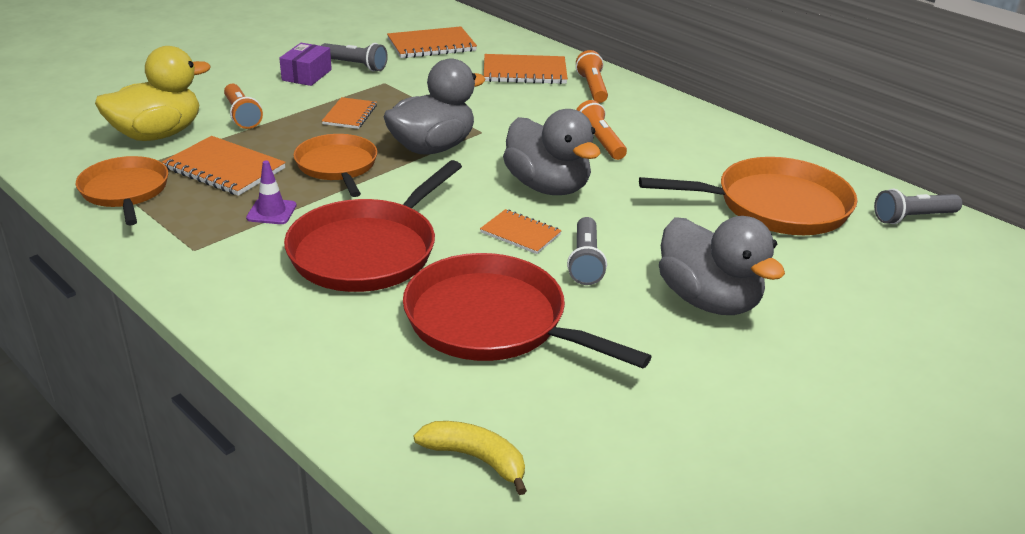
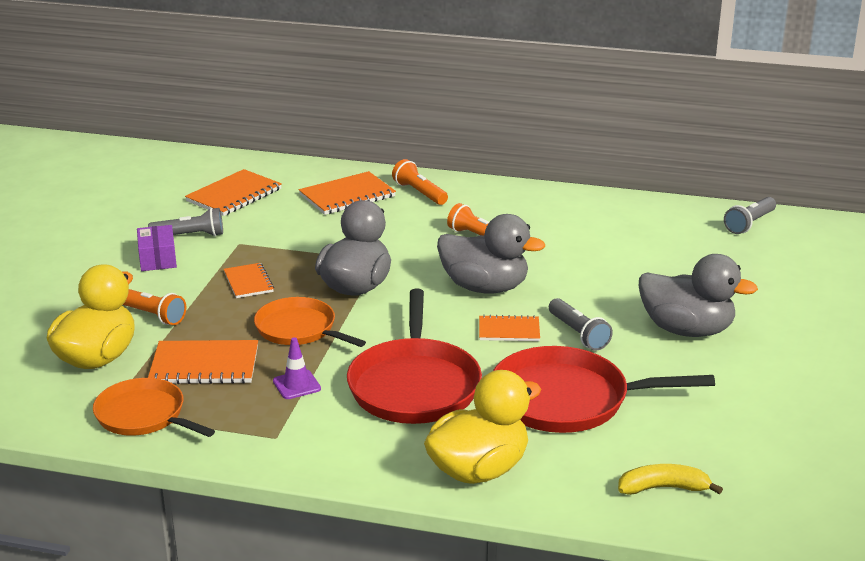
camera: 30 degrees left, 5 degrees down
(319, 354) = (478, 470): none -> yellow duck
(775, 206) = (656, 246): orange pan -> none

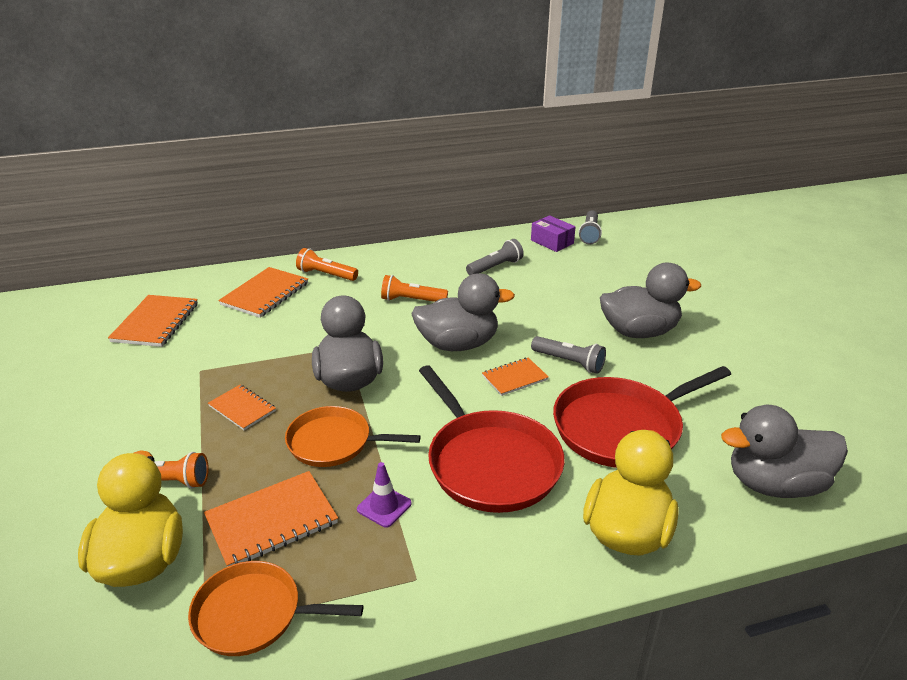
camera: 30 degrees left, 5 degrees up
(157, 259) = (125, 413): purple box -> purple box (552, 242)
(190, 236) = (142, 377): grey flashlight -> grey flashlight (495, 267)
(663, 488) = (774, 484): yellow banana -> grey duck

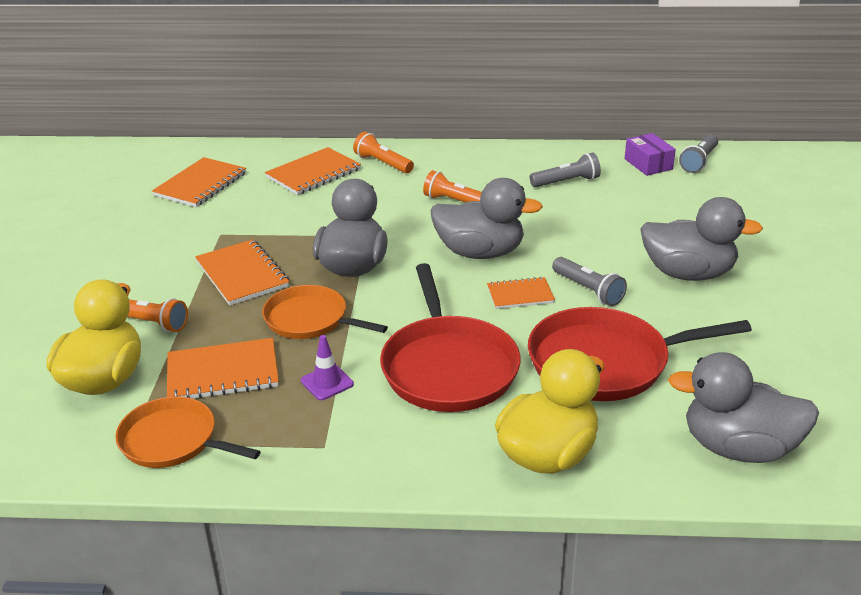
camera: 20 degrees right, 0 degrees up
(242, 408) = (242, 274): orange notebook -> orange notebook, size x1.61

